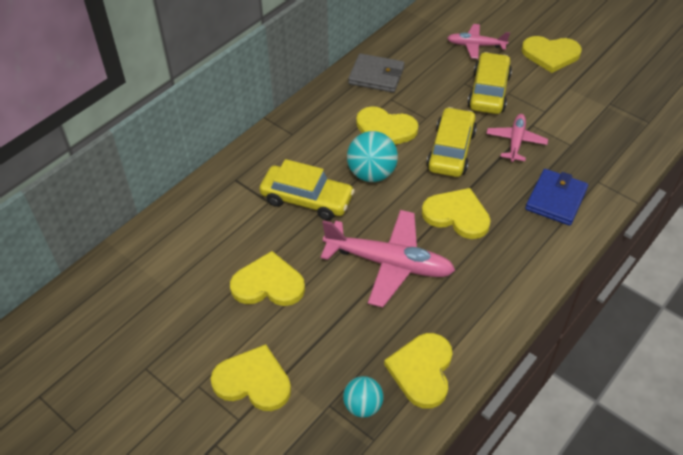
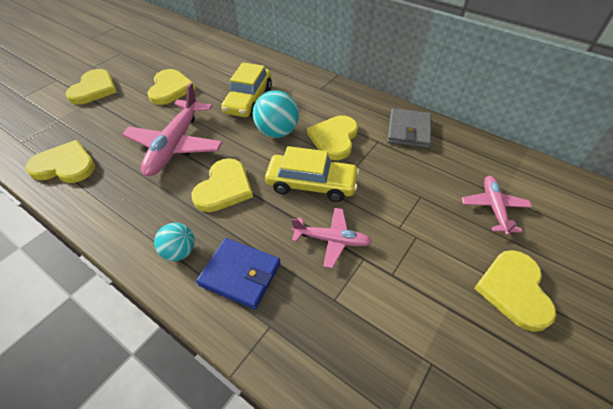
camera: 85 degrees right, 0 degrees up
(363, 406) = (51, 136): turquoise ball -> turquoise ball (179, 251)
(489, 91) = (412, 218): yellow car -> none

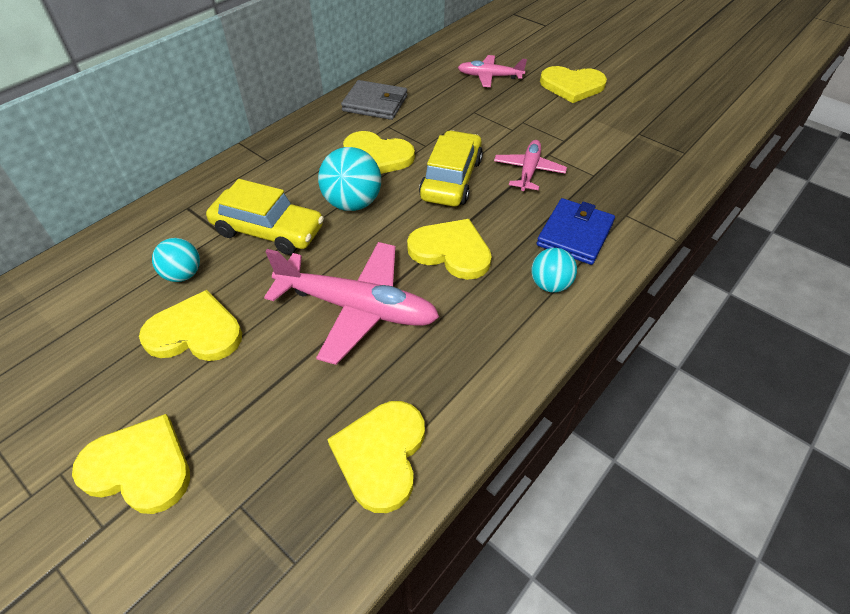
camera: 85 degrees left, 0 degrees up
(213, 77) = (183, 274): none -> turquoise ball

